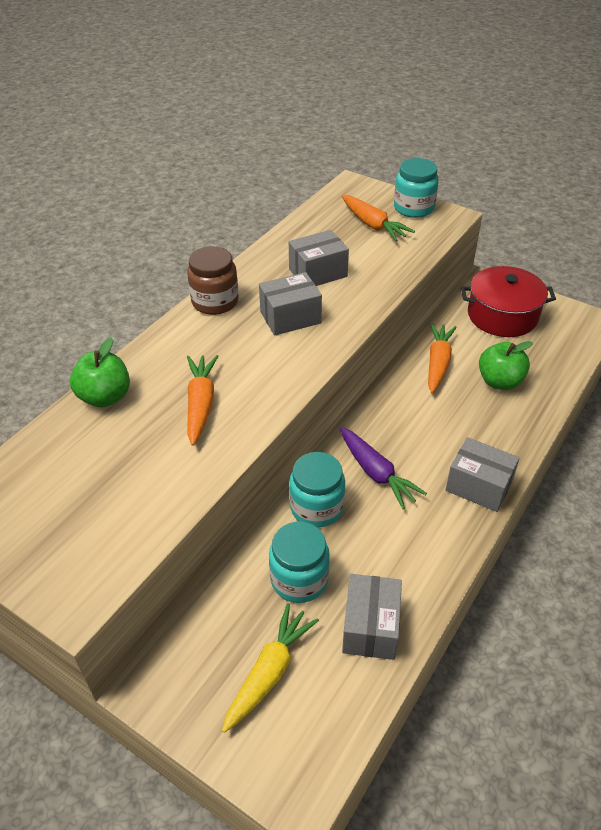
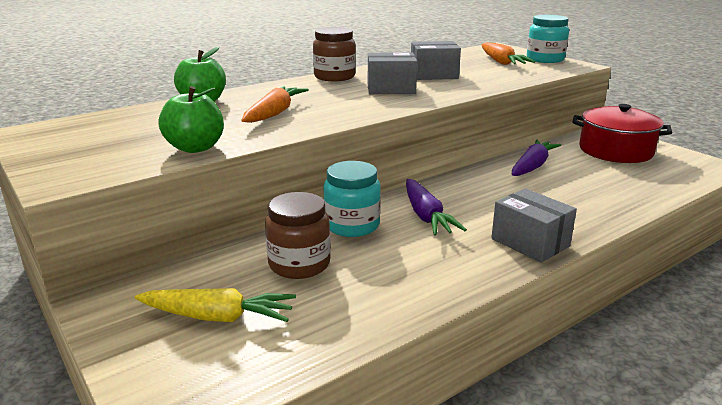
camera: 20 degrees right, 20 degrees down
(270, 671) = (218, 317): yellow carrot -> yellow carrot turned 45 degrees clockwise
(299, 579) = (299, 264): turquoise jar -> brown jar
(370, 627) = (346, 311): grey box -> none
(438, 362) = (532, 166): orange carrot -> purple carrot
(499, 381) = (591, 185): green apple -> green apple (195, 148)

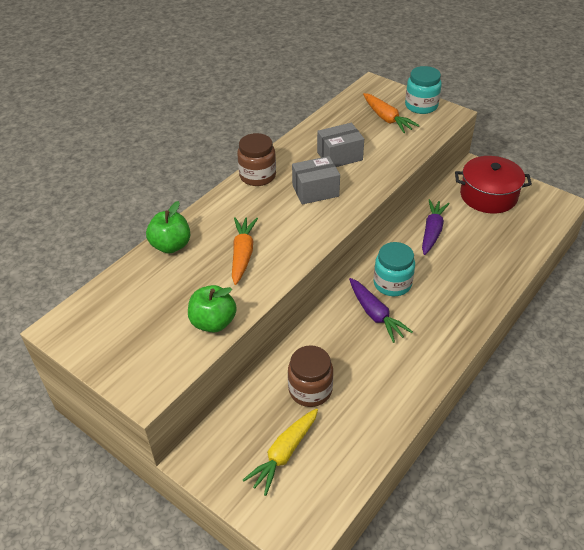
camera: 15 degrees left, 20 degrees up
(218, 317) = (284, 454): yellow carrot -> yellow carrot turned 135 degrees clockwise
(352, 225) = (327, 338): turquoise jar -> turquoise jar (392, 284)
(530, 242) = (454, 329): grey box -> none

